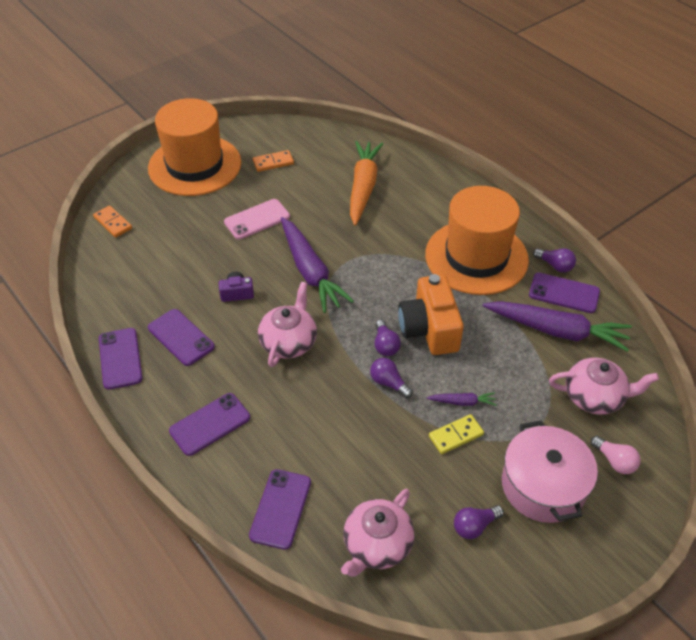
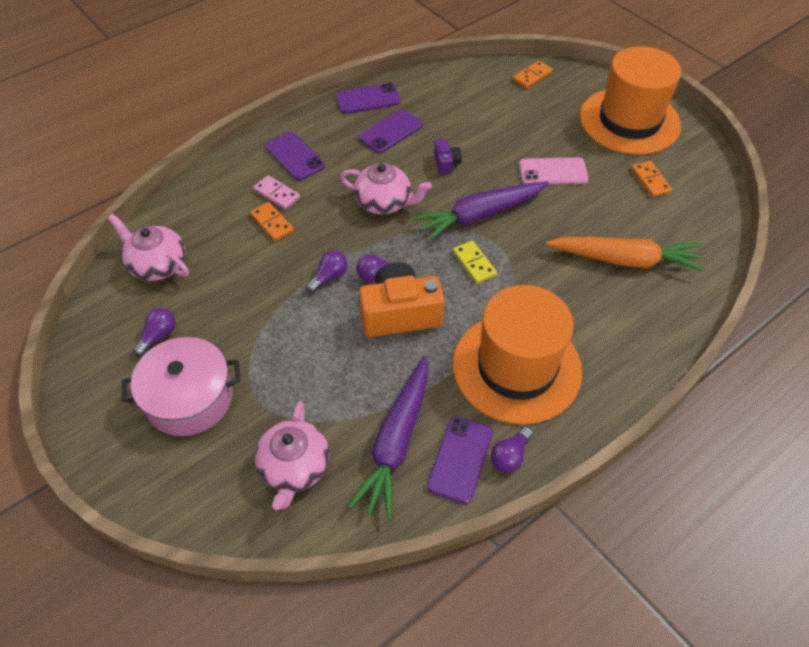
camera: 90 degrees right, 5 degrees up
(257, 219) = (553, 172): pink phone -> pink phone turned 60 degrees counterclockwise
(270, 437) = (277, 194): none -> pink domino
(280, 509) = (205, 203): purple phone -> none
(315, 437) = (272, 223): none -> orange domino
(456, 435) = (260, 328): yellow domino -> yellow domino (474, 263)
(462, 402) = (300, 337): purple carrot -> none
(474, 526) = (158, 336): purple light bulb -> purple light bulb turned 60 degrees clockwise
(614, 461) = (206, 473): pink light bulb -> none

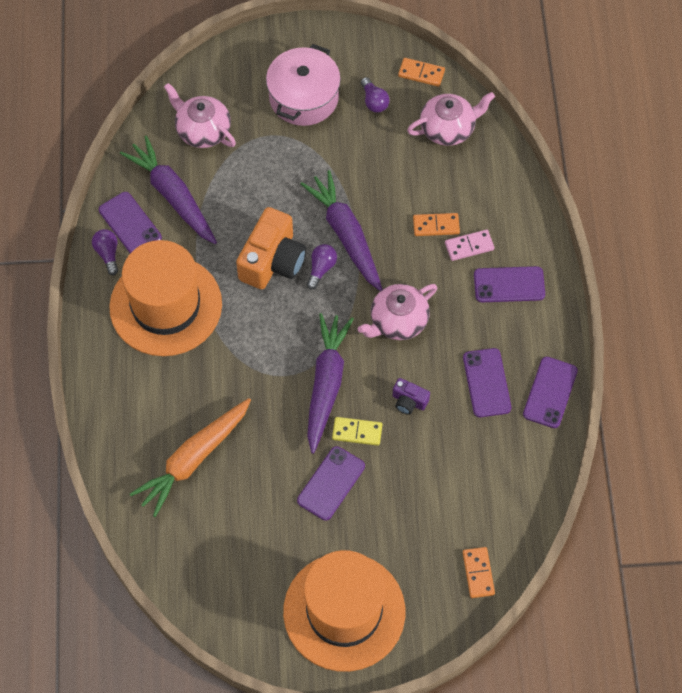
camera: 125 degrees right, 10 degrees up
(329, 277) = (346, 235): purple light bulb -> purple carrot
(474, 263) = (279, 344): yellow domino -> yellow domino (357, 432)
(553, 172) = (331, 483): pink phone -> purple phone
(650, 180) = (257, 559): orange domino -> orange domino (421, 73)

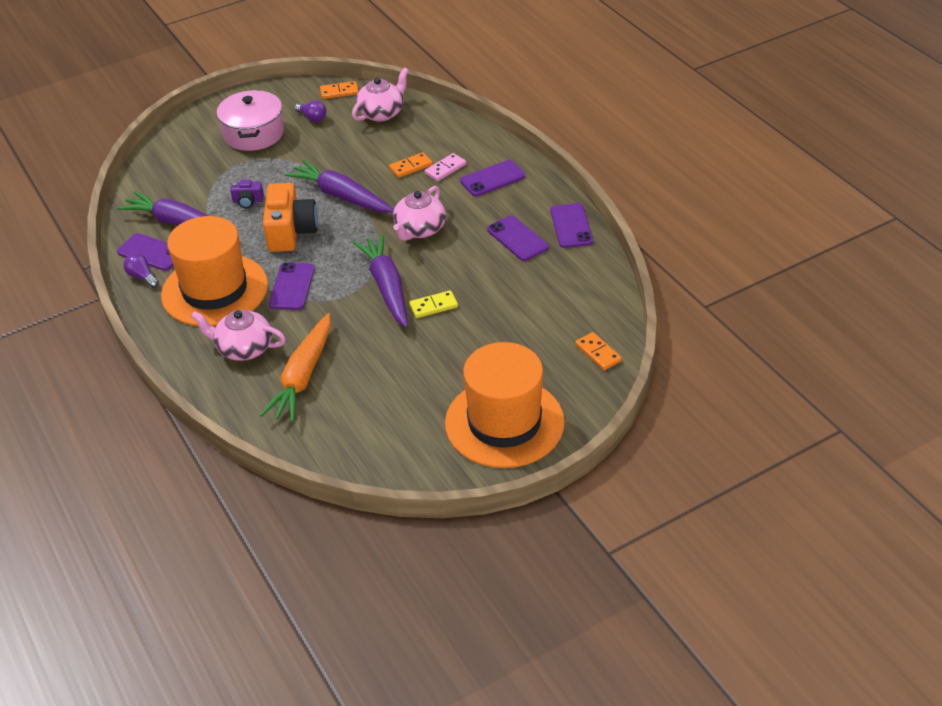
camera: 25 degrees left, 20 degrees down
(202, 130) = (180, 178): pink teapot -> pink teapot (243, 348)
(321, 268) = (335, 222): purple light bulb -> none
(331, 483) = (434, 345): purple phone -> purple phone (292, 287)
(409, 401) = (463, 272): purple camera -> purple camera (248, 201)

